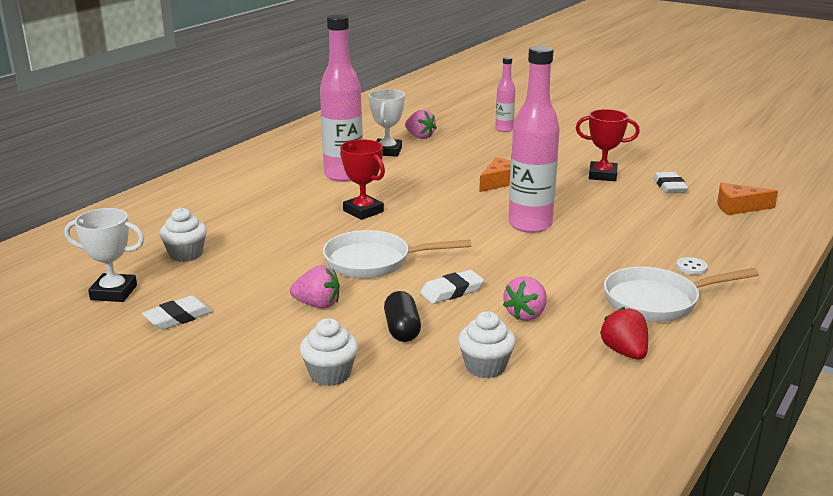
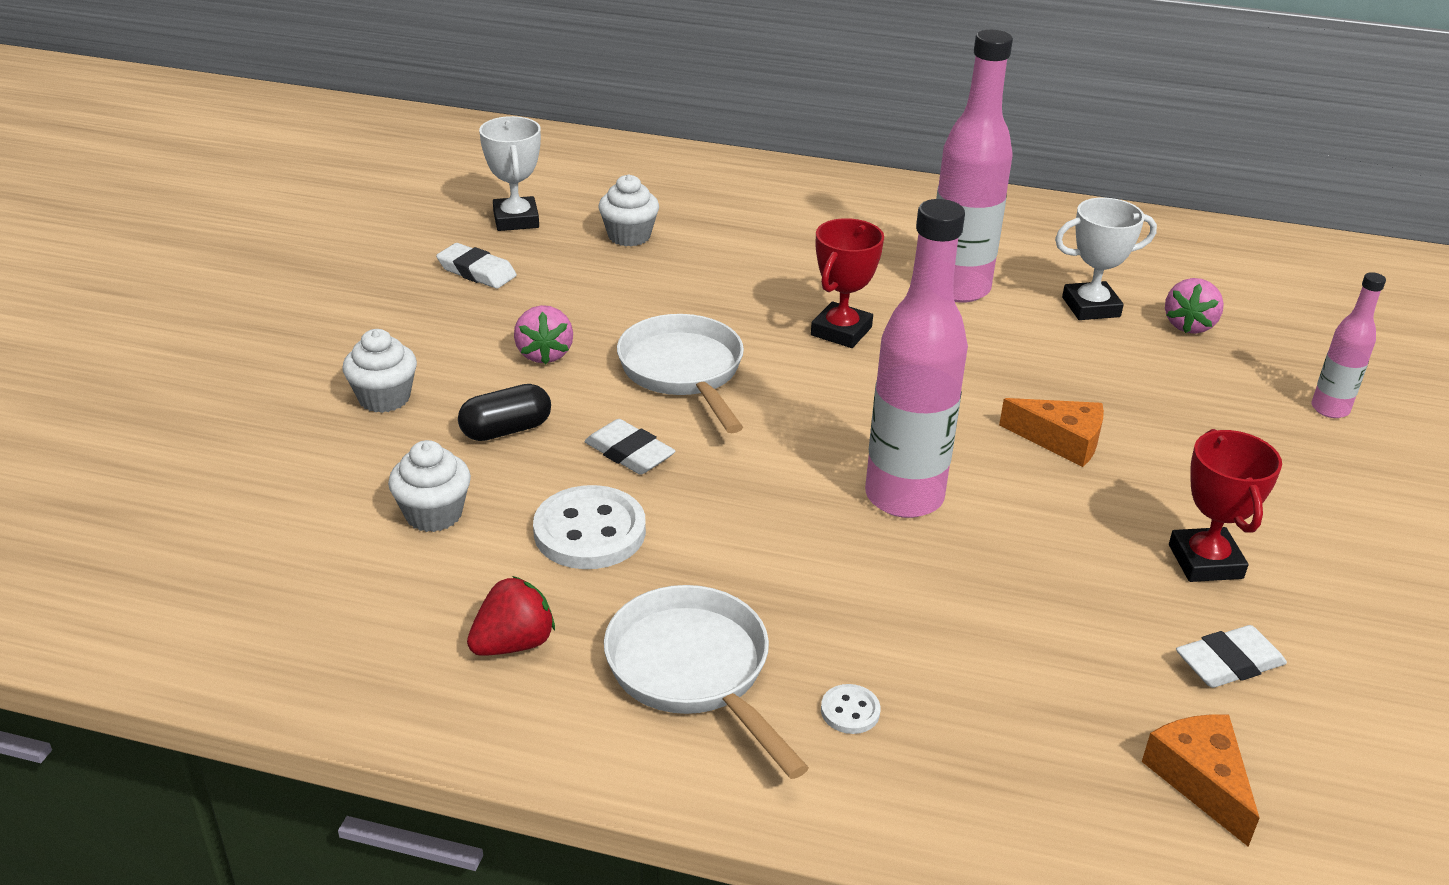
camera: 70 degrees right, 10 degrees up
(526, 314) = (589, 531): pink strawberry -> white button

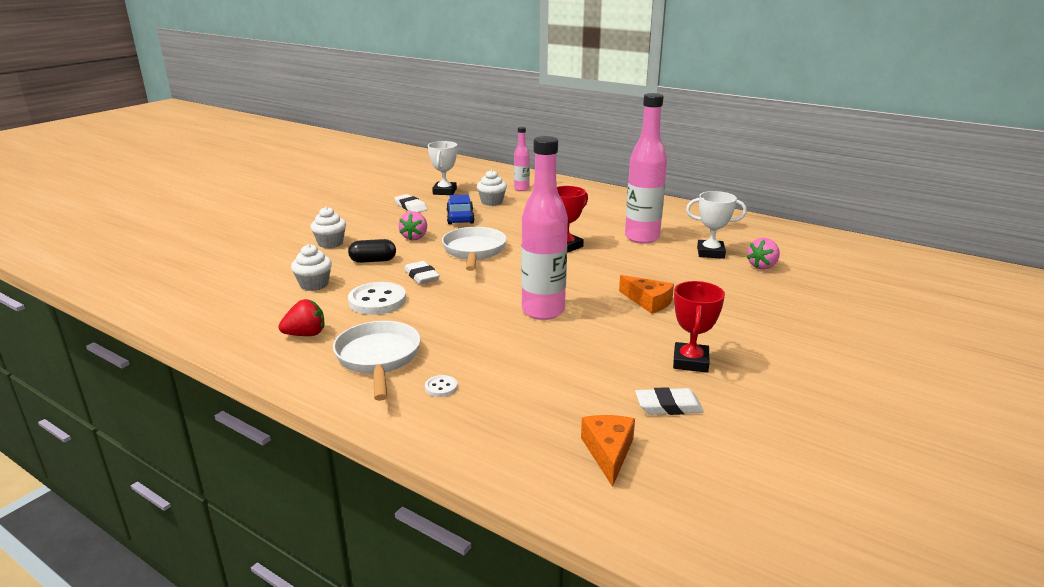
camera: 20 degrees right, 10 degrees down
(596, 287) = (460, 217): none -> blue car
(1330, 409) = (822, 310): pink bottle -> pink bottle (521, 189)

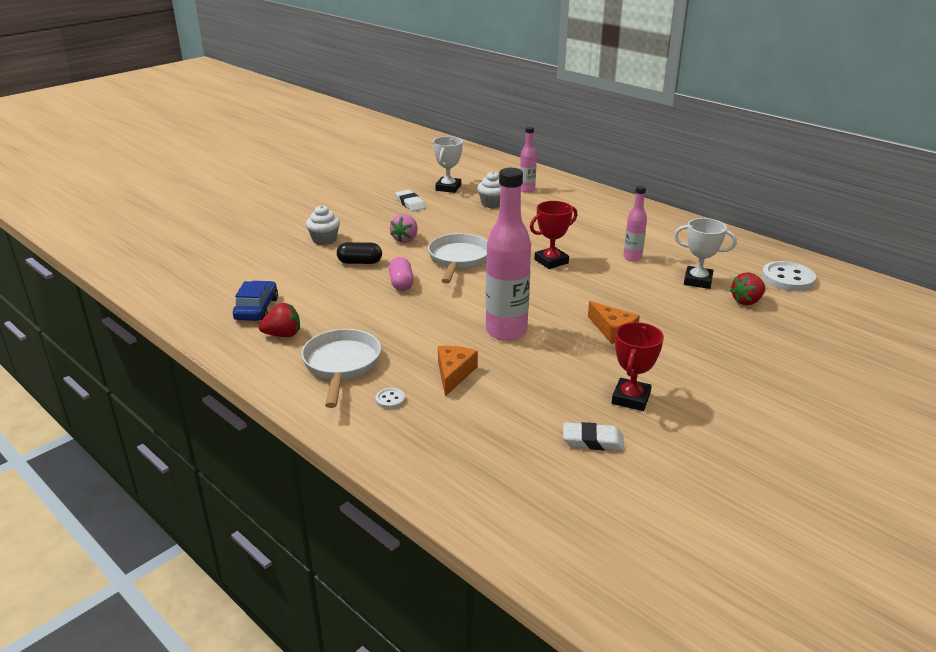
camera: 10 degrees right, 5 degrees up
(314, 284) = (300, 283): white cupcake -> none
(377, 301) = (354, 306): white button -> white button (788, 278)
(421, 276) = (401, 283): white eraser -> pink capsule
(460, 217) = (455, 220): blue car -> blue car (256, 309)
(608, 452) = (522, 478): orange cheese -> orange cheese (454, 374)
(642, 238) = (632, 257): pink bottle -> pink bottle, size x0.52
(762, 266) = (747, 301): pink strawberry -> red strawberry

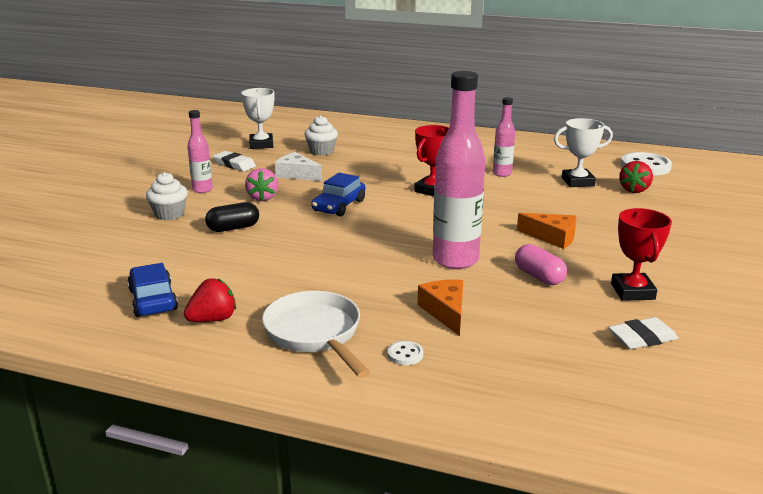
camera: 25 degrees left, 5 degrees down
(401, 283) = (300, 239): pink capsule -> pink capsule (539, 276)
(451, 223) = (297, 174): none -> white cheese
(458, 260) = (339, 206): white pan -> blue car
(527, 190) = (343, 134): pink bottle -> pink bottle (202, 189)

